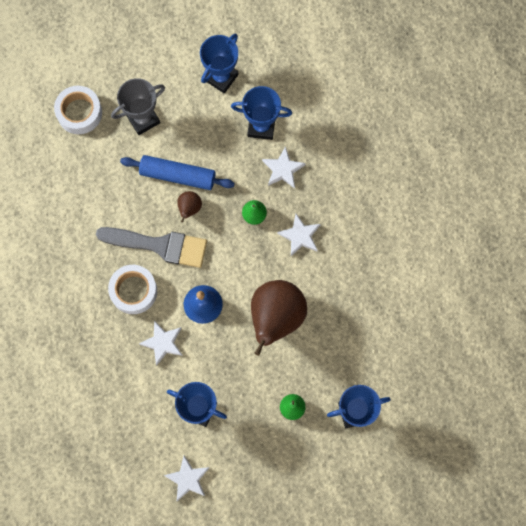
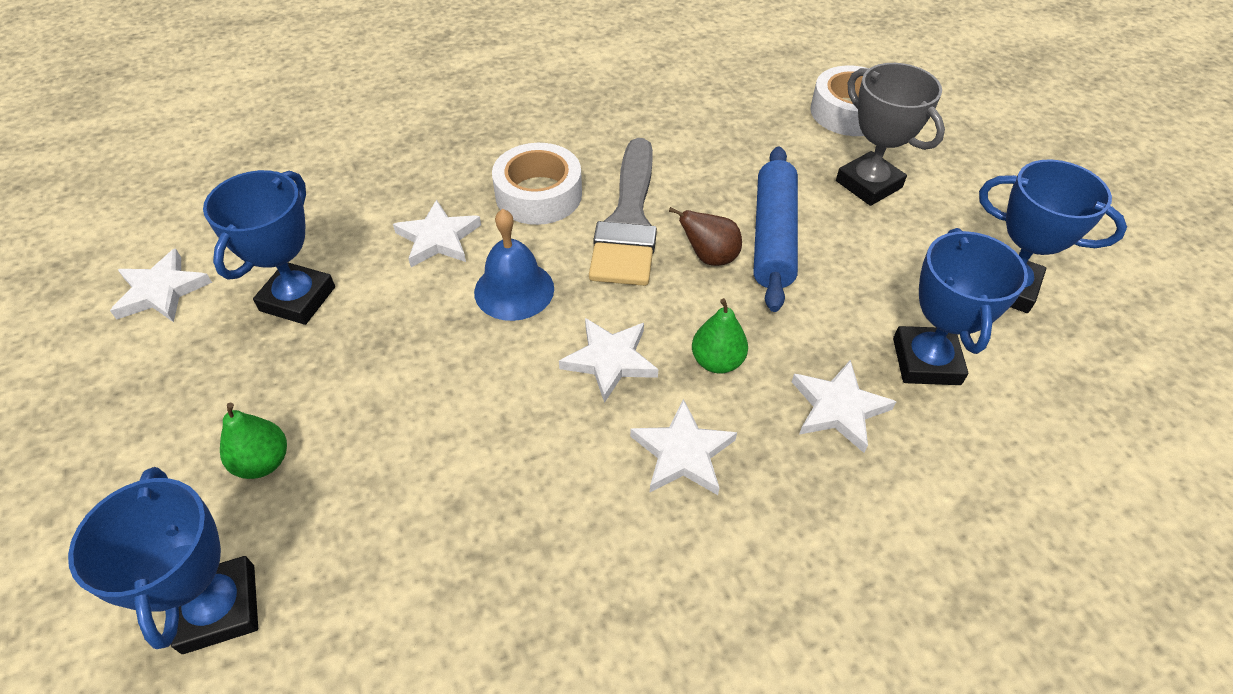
camera: 85 degrees right, 25 degrees down
(250, 261) = (610, 360): none -> white star
(276, 318) = (482, 417): brown pear -> none

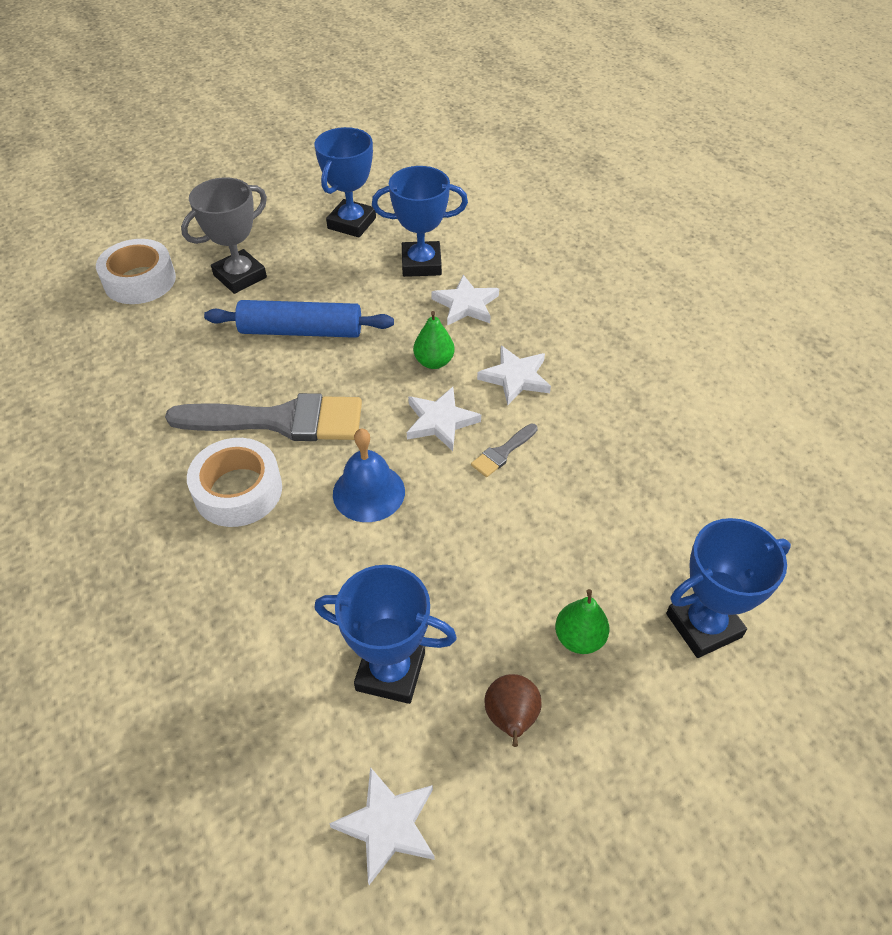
camera: 95 degrees left, 0 degrees up
(438, 238) = (301, 564): white star -> none
(548, 420) = (502, 452): none -> grey brush
(709, 257) = (325, 367): brown pear -> brown pear (511, 719)

